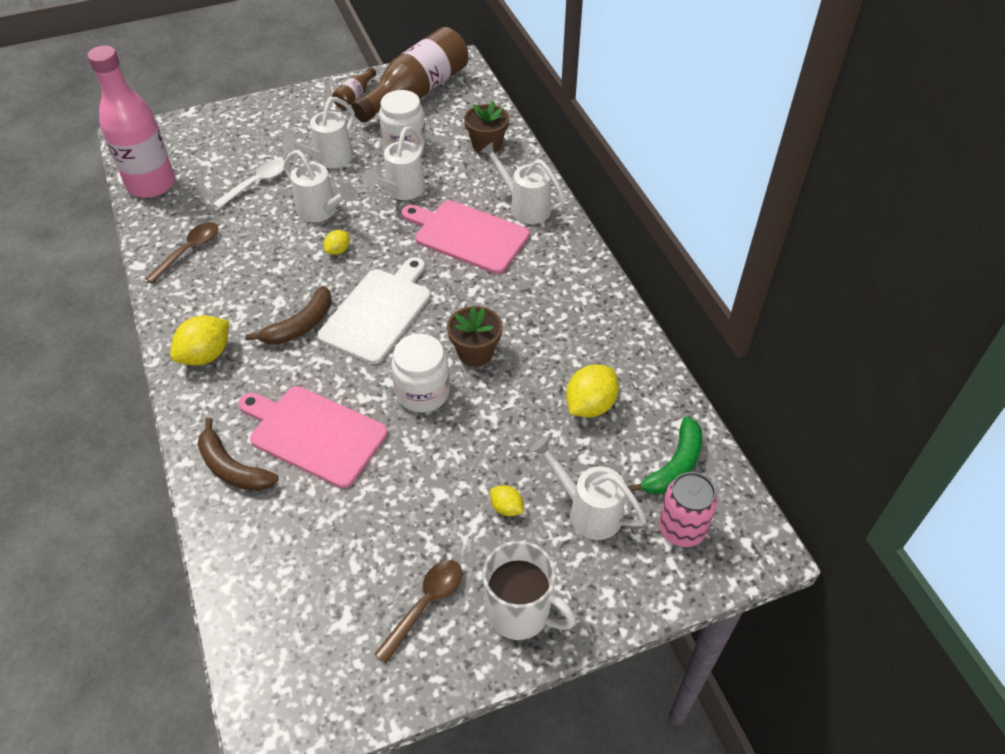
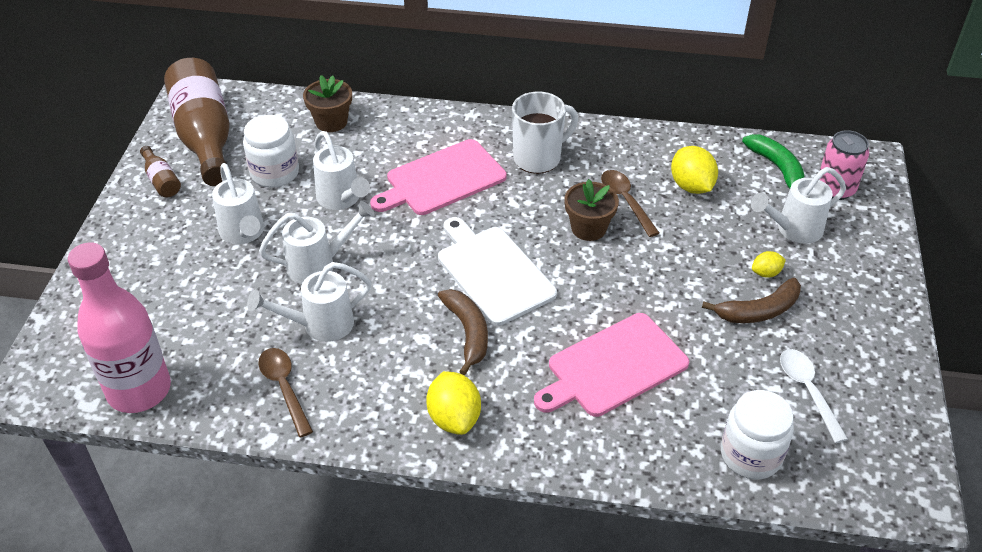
camera: 60 degrees left, 5 degrees down
(232, 468) = (618, 440): brown banana -> brown banana (759, 311)
(256, 183) = (226, 300): white spoon -> white spoon (808, 391)
(338, 250) = (386, 271): yellow lemon -> none
(423, 392) = (612, 277): white jar -> white jar (751, 455)
(425, 605) = (835, 356): brown spoon -> brown spoon (626, 201)
(520, 613) = (868, 303): white mug -> white mug (538, 158)
(524, 207) = (436, 132): white watering can -> white watering can (320, 325)

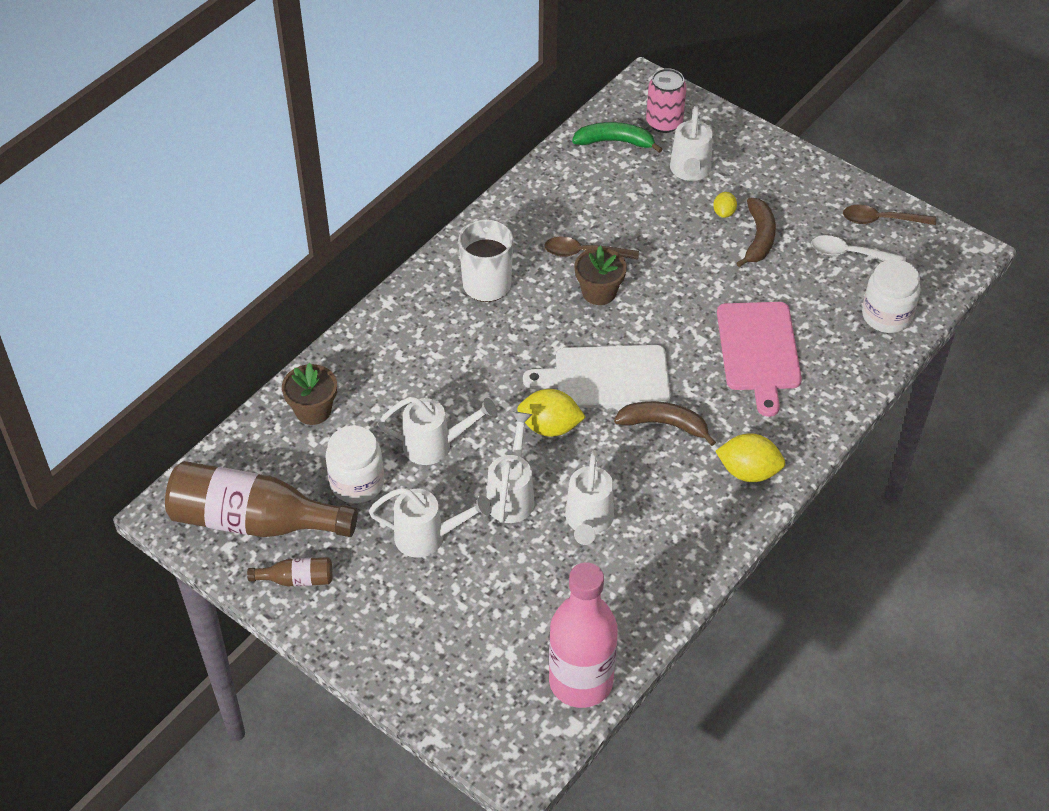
camera: 60 degrees left, 5 degrees up
(284, 388) = (646, 573): brown spoon -> brown spoon (881, 220)
(442, 179) = (463, 362): pink cutting board -> none
(691, 186) = (597, 204): yellow lemon -> yellow lemon (550, 427)

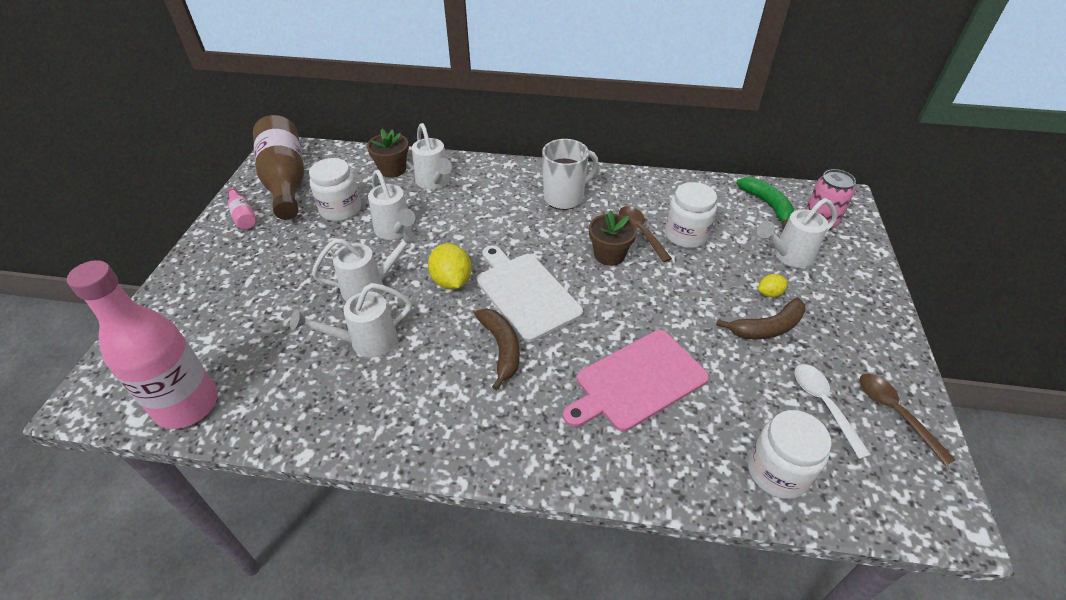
camera: 60 degrees right, 5 degrees down
(297, 579) = (243, 216): brown bottle -> pink bottle
(428, 537) = (307, 260): white watering can -> white watering can (434, 182)
(613, 223) = (686, 235): none -> white jar
(748, 472) = (486, 433): yellow lemon -> none

